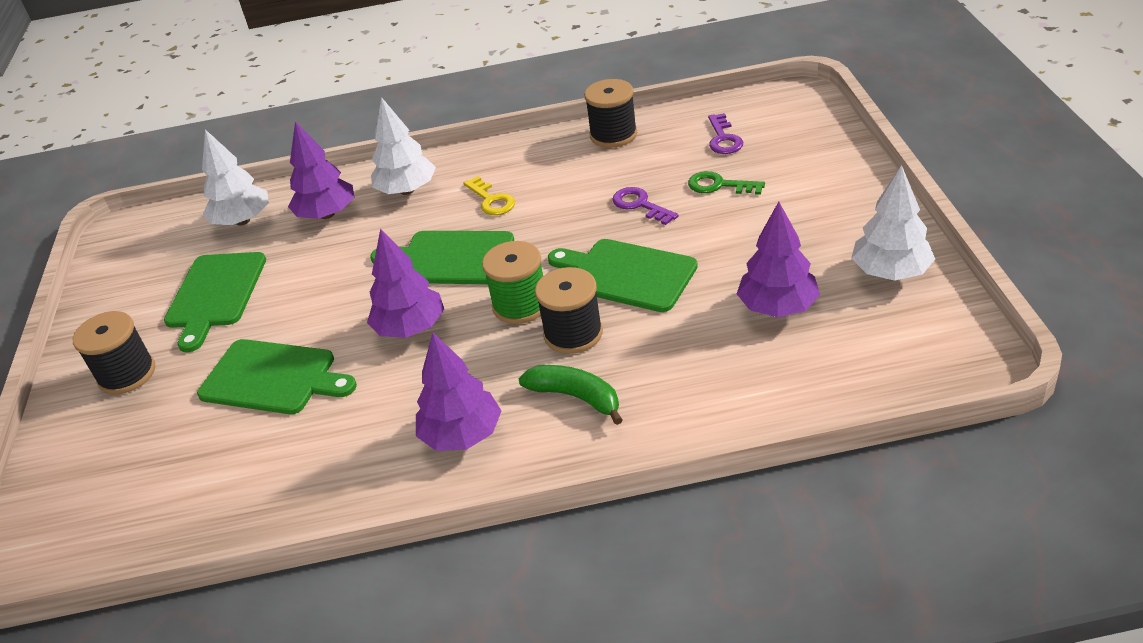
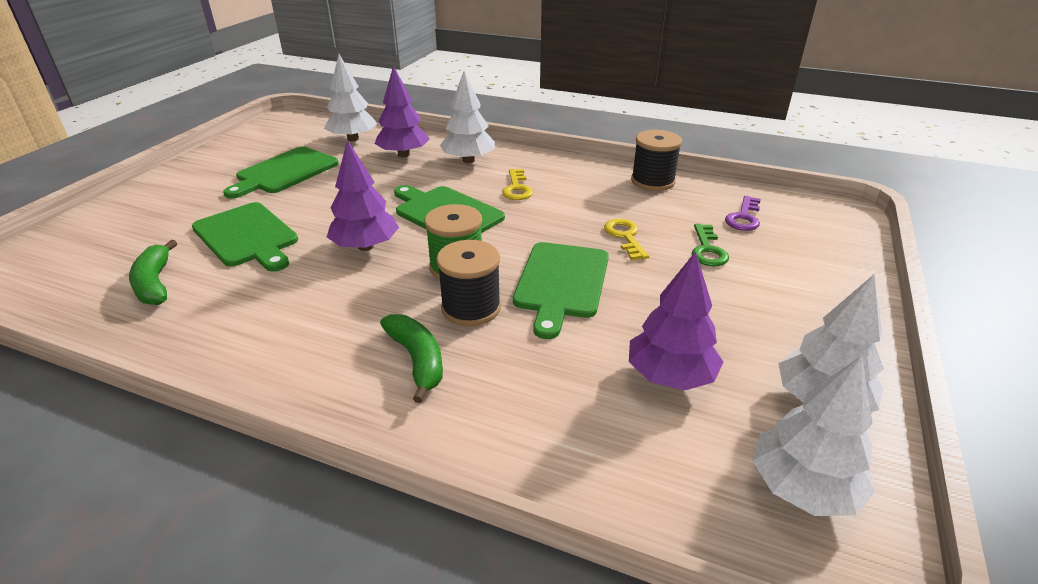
camera: 25 degrees right, 5 degrees down
(127, 374) = (181, 194): black spool -> none
(242, 465) = (155, 283): none -> green banana
(462, 435) = (304, 343): purple tree -> none
(626, 274) = (561, 283): green cutting board -> green cutting board turned 135 degrees counterclockwise
(640, 205) = (625, 237): purple key -> yellow key
(719, 185) = (707, 250): green key -> green key turned 135 degrees counterclockwise
(918, 337) = (802, 488): none -> white tree

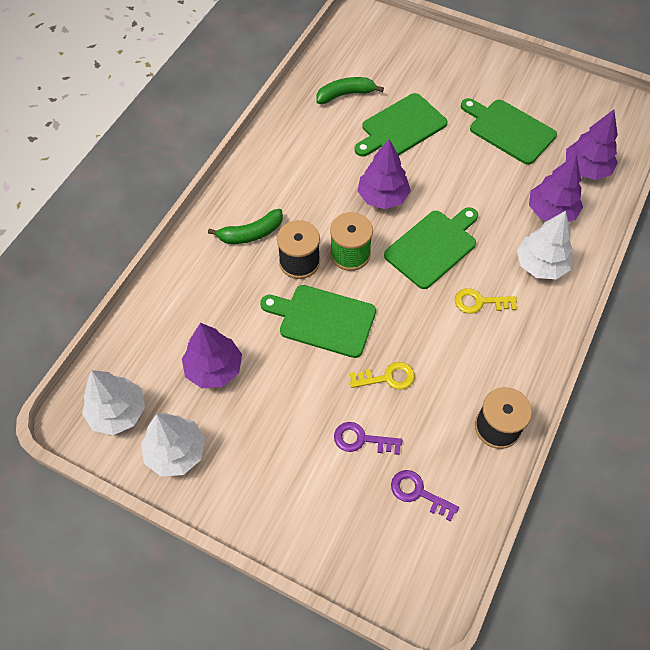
camera: 95 degrees right, 25 degrees up
(353, 139) = (586, 169): white tree -> purple tree
(707, 250) = (361, 439): green key -> purple key

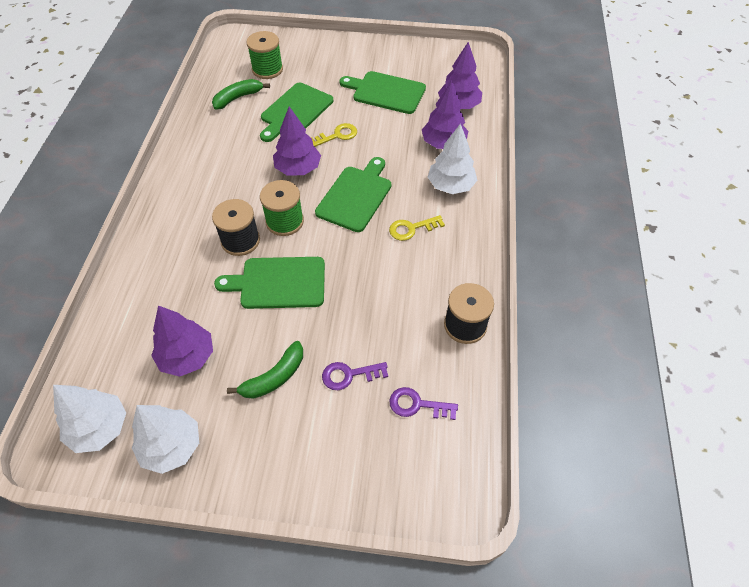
camera: 20 degrees left, 5 degrees down
(251, 233) = (187, 229): green banana -> green banana (274, 377)
(387, 67) = (267, 69): none -> green spool
(387, 377) = (354, 314): yellow key -> yellow key (337, 135)

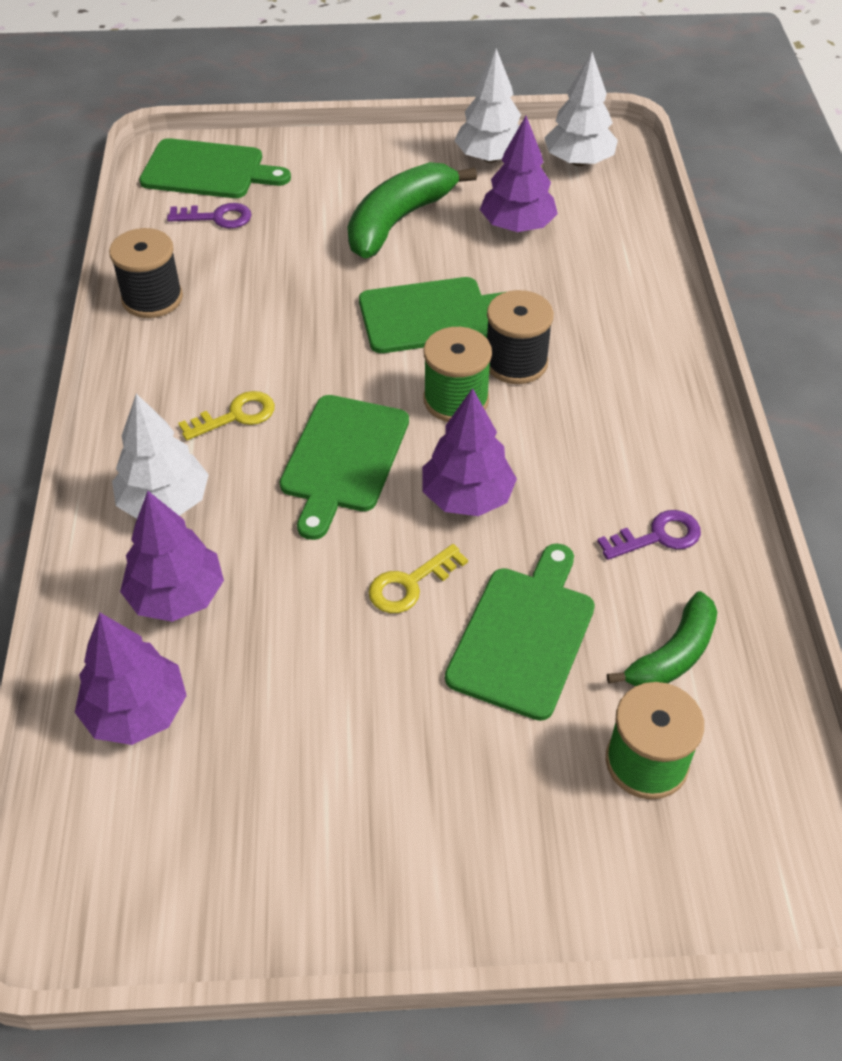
camera: 170 degrees right, 5 degrees down
(274, 377) = (399, 221): green banana -> green banana, size x1.59
(349, 375) = (305, 233): purple key -> purple key (658, 536)
(386, 92) = (320, 729): green cutting board -> green cutting board (208, 170)

